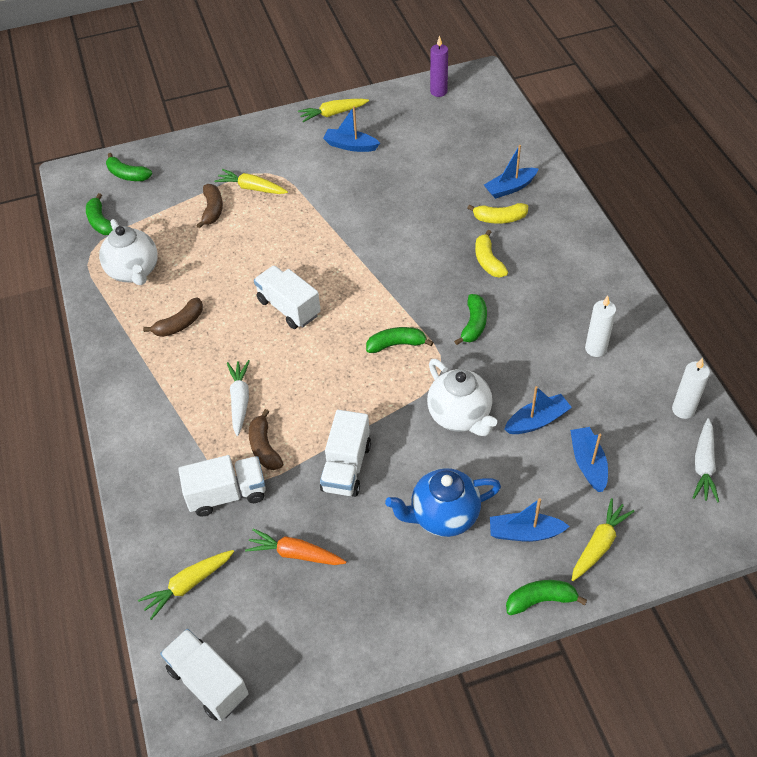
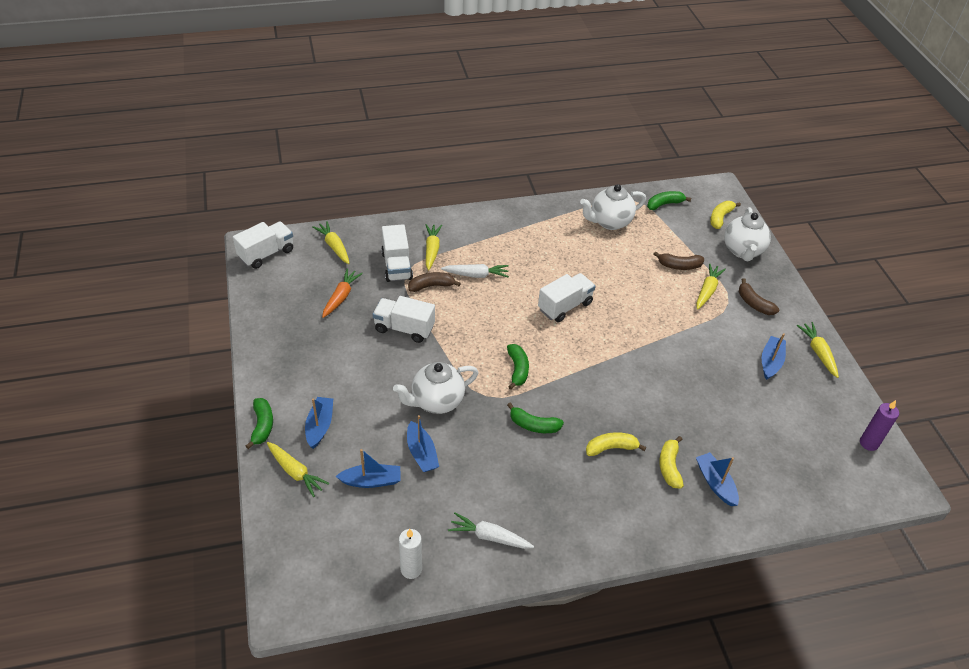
camera: 90 degrees right, 5 degrees down
(127, 175) = (720, 218): green banana -> yellow banana
(180, 324) = (553, 245): brown banana -> brown banana (754, 303)
(185, 159) = (742, 251): none -> white teapot
(192, 456) = (432, 250): none -> yellow carrot
(443, 516) = (348, 379): blue teapot -> none
(595, 349) = (493, 513): white candle -> none
(703, 465) = (348, 569): white carrot -> white carrot (489, 537)

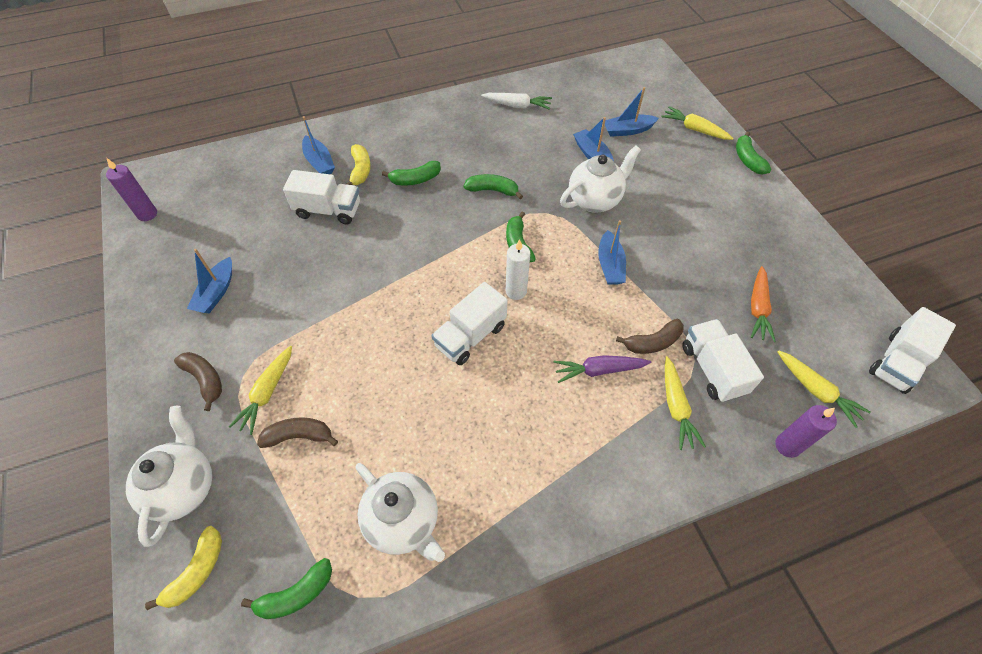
camera: 175 degrees right, 10 degrees up
(320, 426) = (696, 166): blue boat -> blue boat (610, 265)
(372, 225) = (787, 446): none -> purple candle
(404, 328) = (661, 276): white truck -> white truck (328, 210)
(411, 569) = (572, 82): white candle -> white candle (516, 291)
(476, 275) = (599, 370): white carrot -> purple carrot
(609, 222) = (404, 521): white teapot -> white teapot turned 75 degrees clockwise
(611, 448) = (415, 179): yellow banana -> green banana
(818, 353) = (149, 313): yellow carrot -> none

